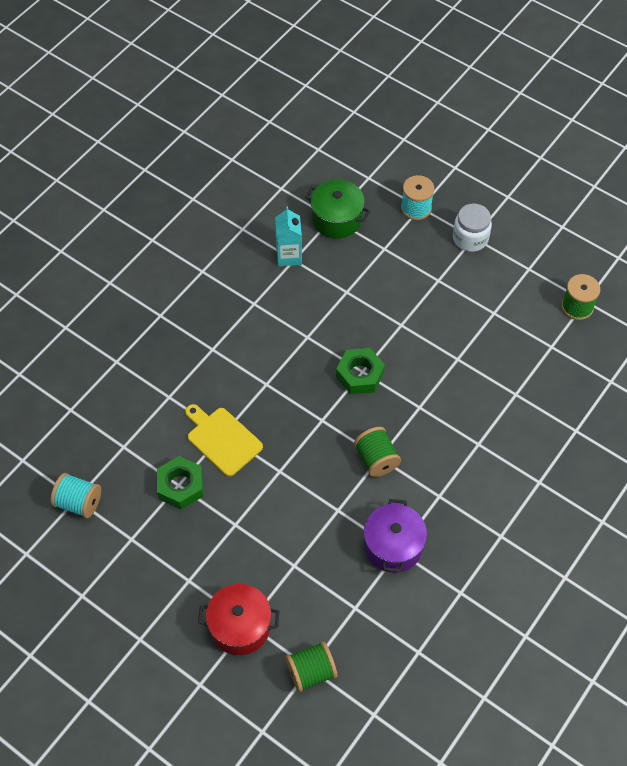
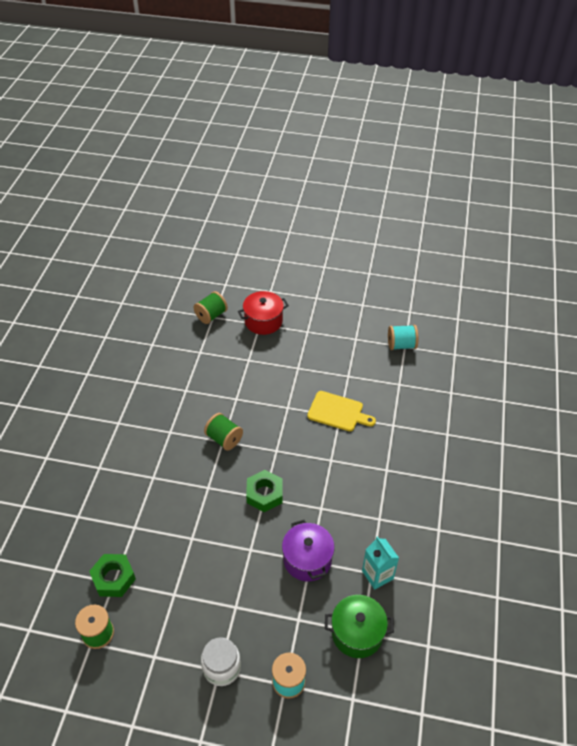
camera: 155 degrees right, 10 degrees down
(180, 486) = (346, 376): green nut -> green nut (113, 578)
(393, 546) = (189, 391): purple pot -> purple pot (307, 559)

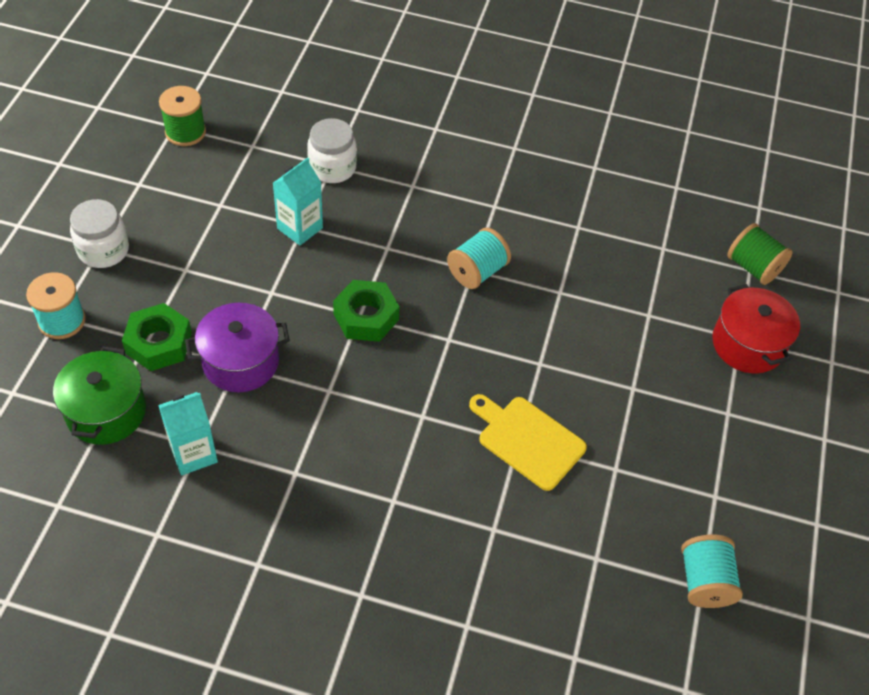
camera: 90 degrees right, 5 degrees up
(113, 578) = (258, 145): green nut -> green nut (159, 343)
(137, 526) = (332, 168): none -> white jar
(194, 540) = (300, 228): none -> turquoise carton
(224, 439) = (477, 272): green spool -> turquoise spool
(338, 412) = (528, 440): yellow cutting board -> yellow cutting board turned 105 degrees clockwise

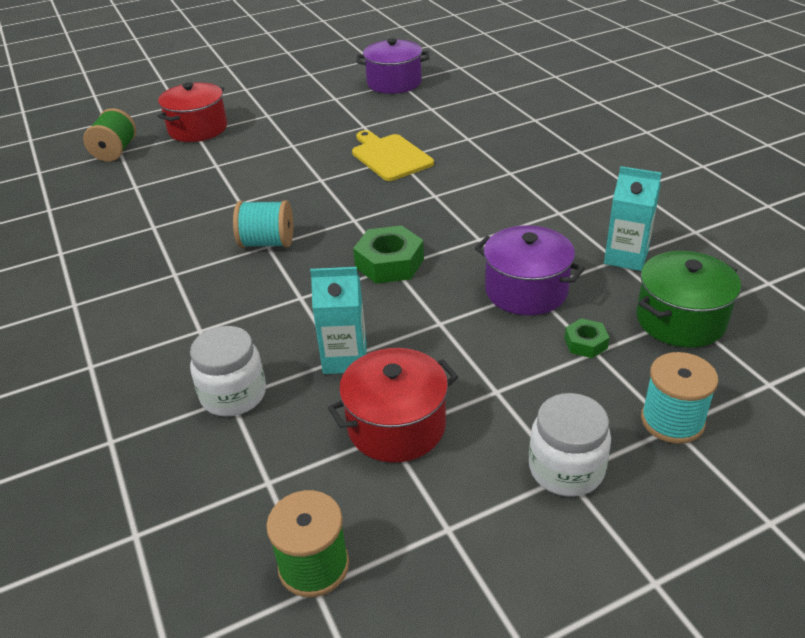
camera: 125 degrees left, 15 degrees down
(159, 343) = (585, 343): green nut -> green nut, size x0.55
(221, 212) = (396, 426): none -> red pot
(528, 440) = (390, 156): yellow cutting board -> yellow cutting board turned 150 degrees clockwise
(704, 581) = (394, 83): turquoise spool -> purple pot

